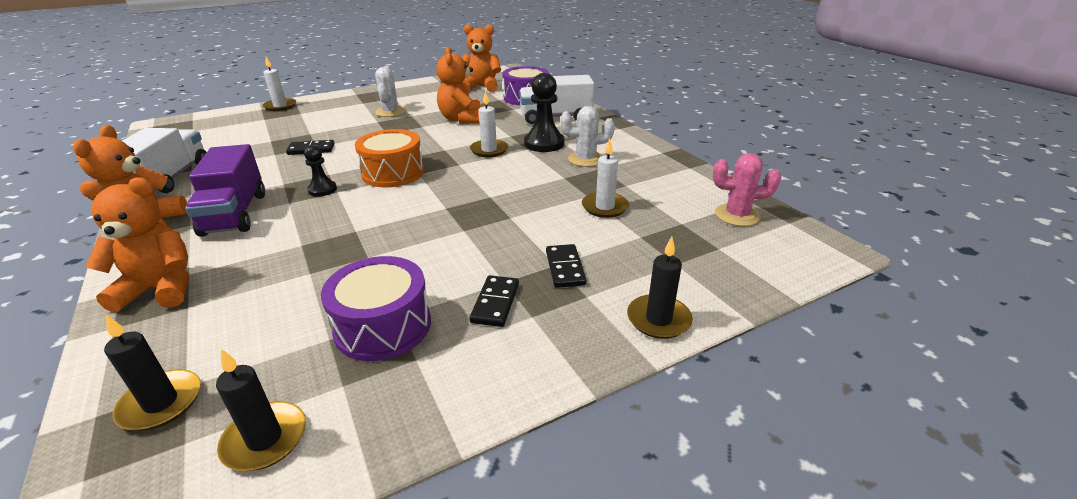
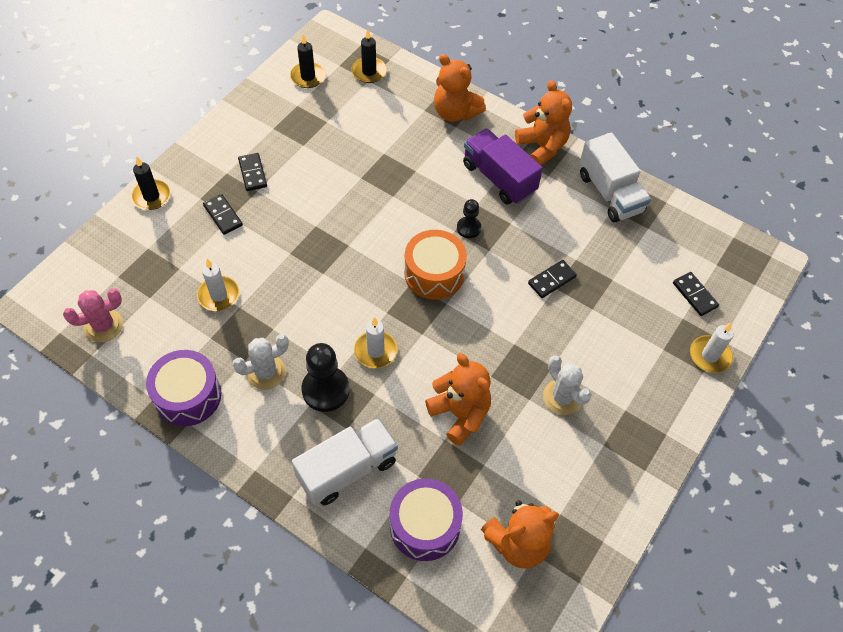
camera: 150 degrees right, 25 degrees up
(160, 289) = (455, 112): orange teddy bear -> orange teddy bear turned 75 degrees clockwise
(236, 124) = (694, 295): none -> black domino
(383, 326) = (305, 137): purple drum -> purple drum (188, 396)

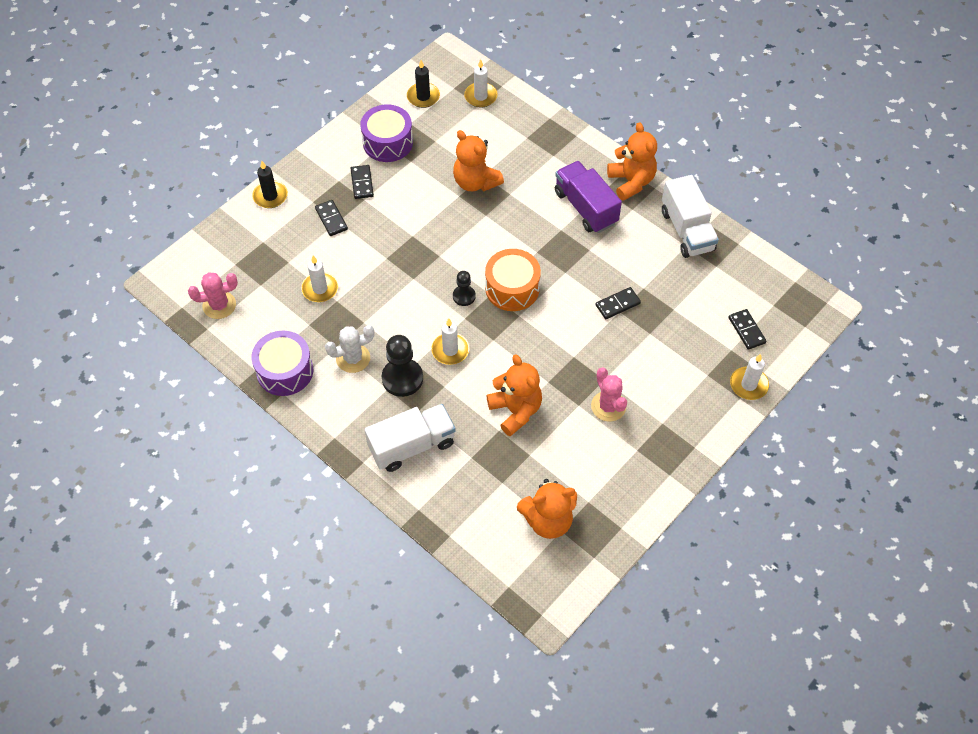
camera: 10 degrees right, 0 degrees up
(369, 72) = (480, 96): black candle -> white candle
(425, 525) = (471, 498): purple drum -> purple drum (388, 142)
(455, 112) = (555, 142): orange teddy bear -> orange teddy bear (475, 182)
(468, 228) = (550, 250): black pawn -> black pawn (464, 296)
(562, 397) = (608, 406): white cactus -> pink cactus

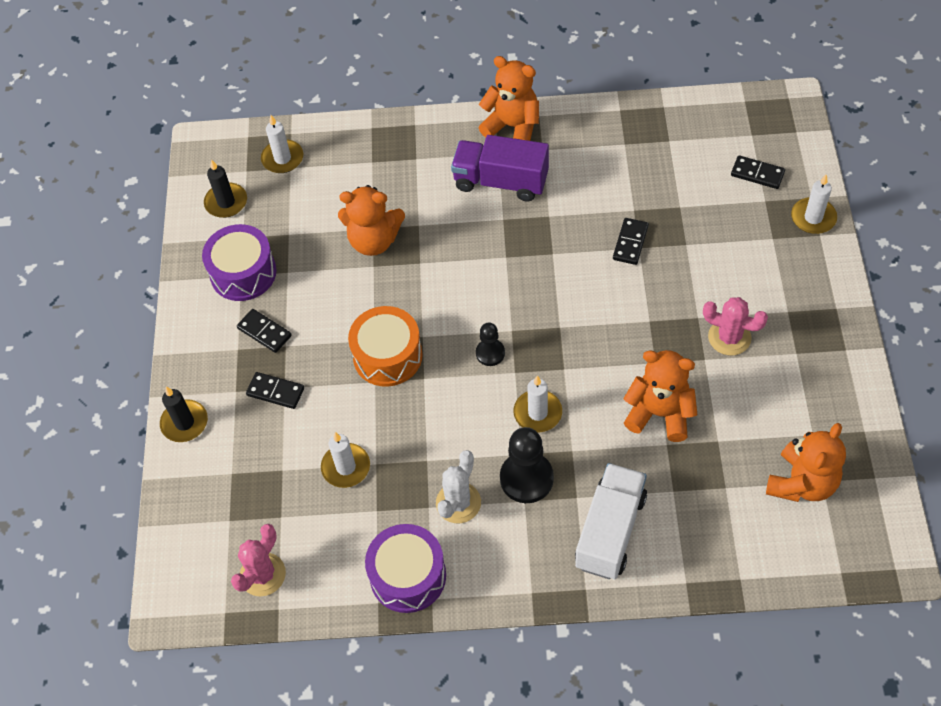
camera: 40 degrees left, 0 degrees up
(512, 288) = (524, 308): orange drum -> orange drum (387, 356)
(687, 230) = (609, 130): white truck -> none

